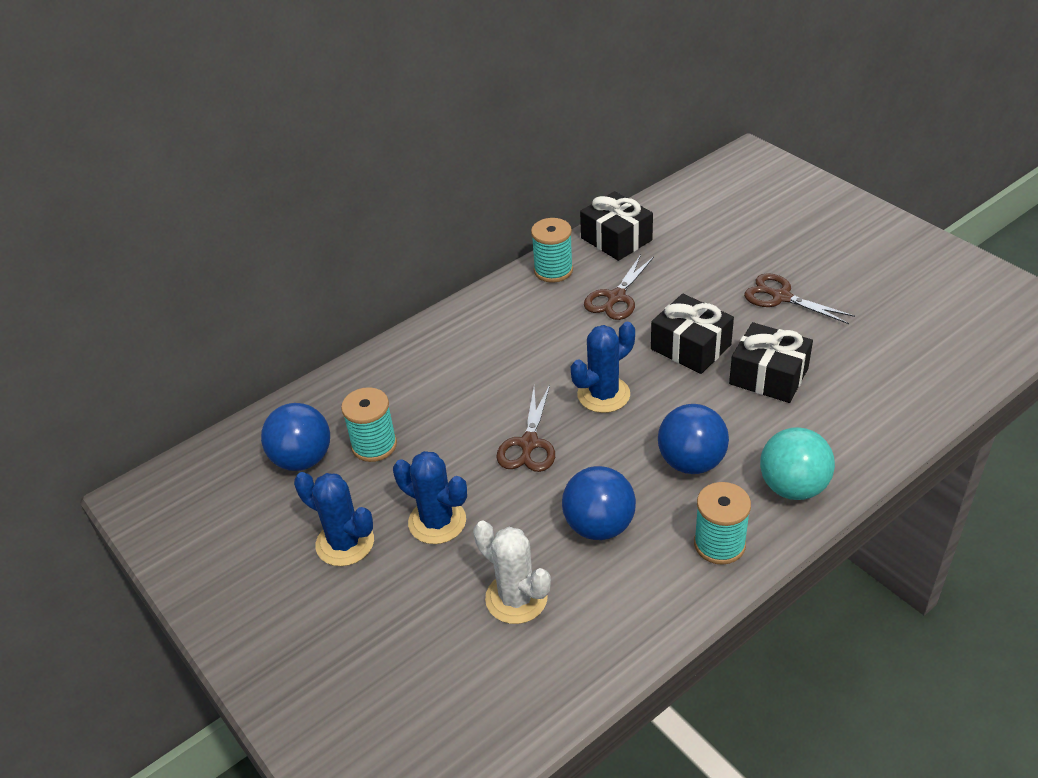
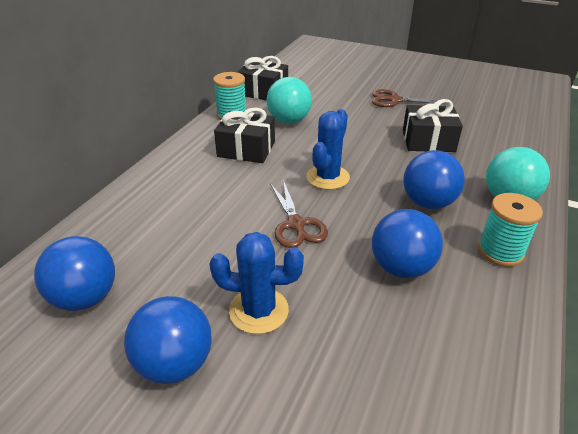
camera: 30 degrees left, 5 degrees down
(345, 543) = (175, 364): blue cactus -> blue ball
(374, 445) = (156, 264): turquoise spool -> none
(516, 598) = (382, 354): white cactus -> none
(616, 297) = (289, 121): brown scissors -> turquoise ball
(690, 347) = (363, 136): black gift -> black gift (246, 149)

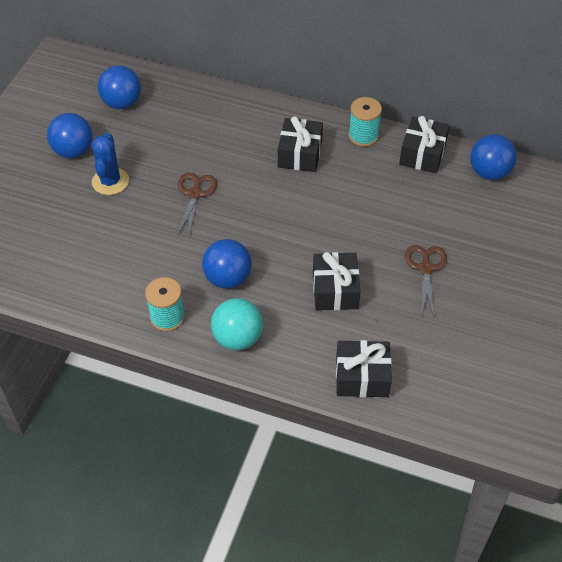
camera: 85 degrees right, 15 degrees up
(289, 121) = (359, 179): turquoise ball -> none
(296, 224) = (195, 194): brown scissors -> brown scissors turned 120 degrees clockwise
(327, 177) = (260, 211): blue cactus -> none
(401, 267) = (149, 254): blue ball -> blue ball (489, 172)
(521, 134) = (362, 377): none -> black gift

